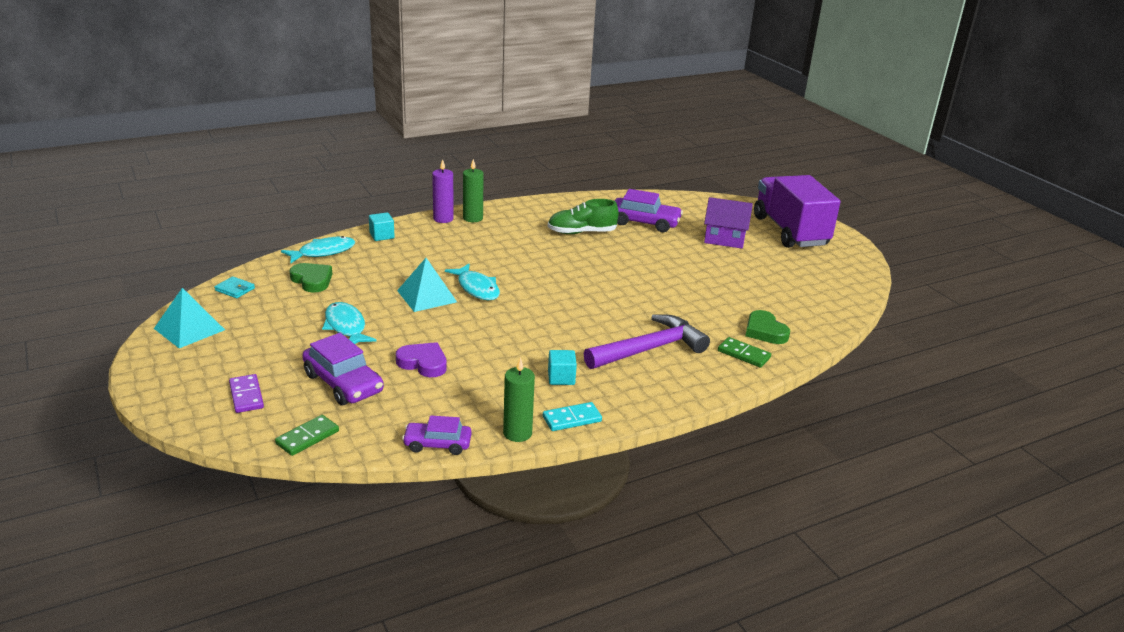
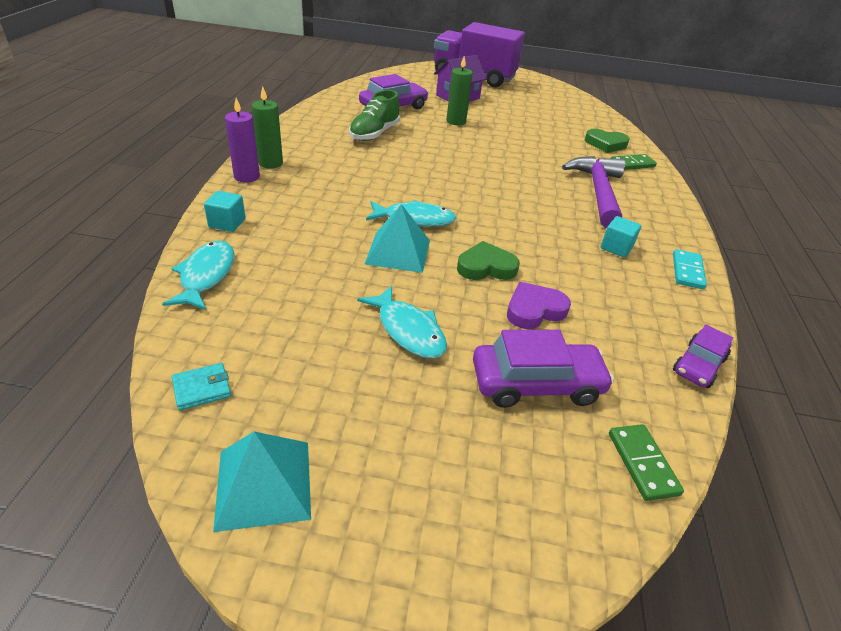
camera: 55 degrees left, 10 degrees up
(246, 395) = (508, 487): purple domino -> none
(312, 280) = (266, 312): green heart -> green heart (486, 267)
(346, 326) = (408, 330): turquoise fish -> turquoise fish turned 135 degrees counterclockwise
(517, 433) = (698, 309): green candle -> green candle (456, 121)

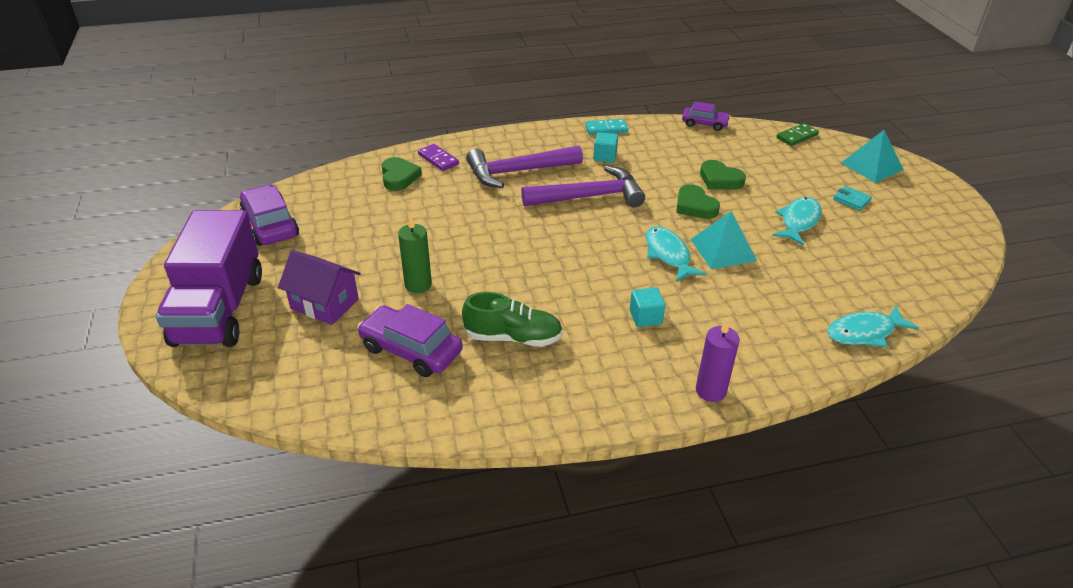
camera: 110 degrees left, 0 degrees up
(202, 388) = (939, 280): turquoise wallet -> turquoise wallet (851, 200)
(227, 223) = (795, 359): turquoise cube -> turquoise cube (645, 317)
(264, 484) = (950, 234): turquoise pyramid -> turquoise pyramid (871, 166)
(270, 163) = (665, 388): green candle -> none
(534, 310) = (720, 179): purple heart -> green heart
(536, 213) = (590, 197): none -> purple hammer
(536, 384) = (783, 170): purple car -> purple car (270, 225)
(632, 164) = (438, 159): green domino -> purple domino

